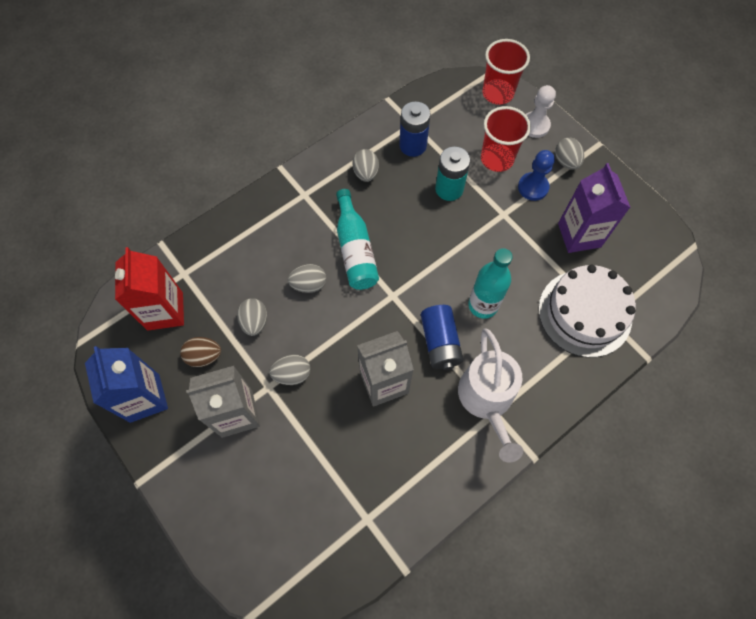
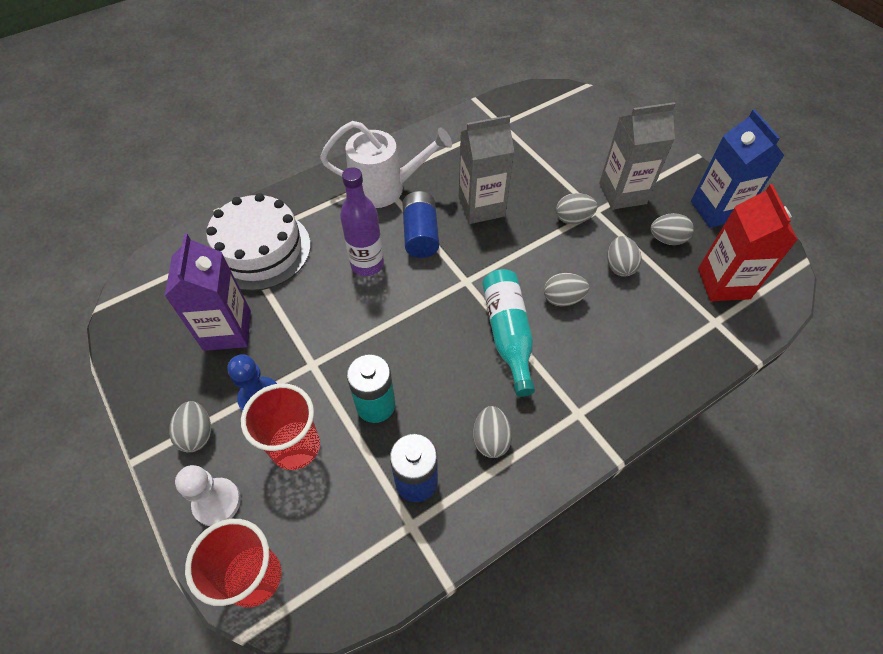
camera: 175 degrees left, 10 degrees down
(204, 356) = (666, 239): brown egg -> grey egg
(483, 305) = (367, 264): turquoise bottle -> purple bottle
(487, 399) = (384, 188): white watering can -> white watering can turned 90 degrees clockwise

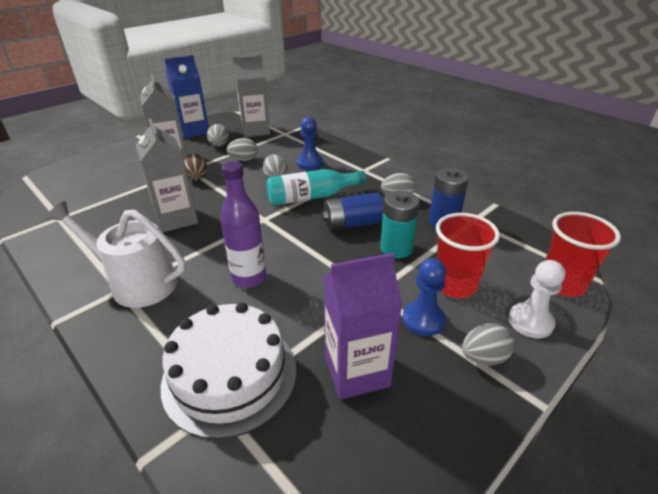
camera: 100 degrees left, 20 degrees down
(384, 188) = (137, 283): white watering can -> white watering can turned 60 degrees counterclockwise
(420, 234) = (209, 249): blue battery -> blue battery (352, 224)
(573, 219) = (197, 177): grey egg -> brown egg
(604, 344) = (310, 163): none -> blue pawn
(723, 283) = (255, 131): red carton -> grey carton

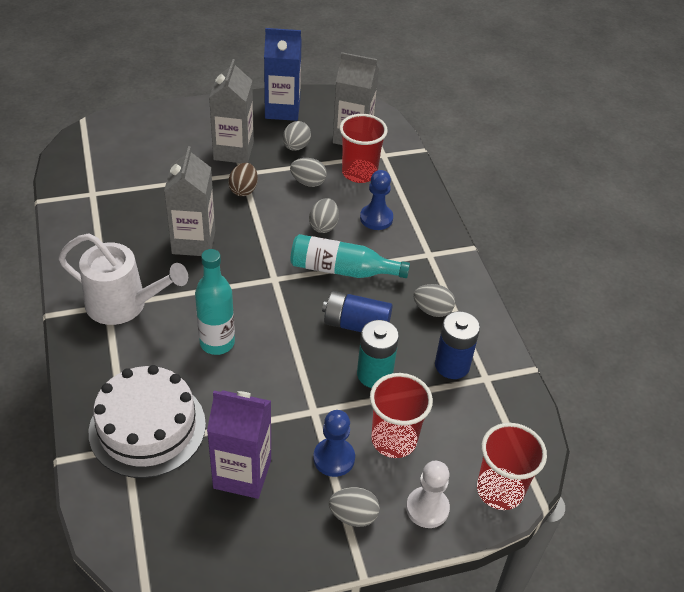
camera: 25 degrees right, 10 degrees up
(137, 283) = (123, 304): white watering can -> white watering can turned 150 degrees clockwise
(249, 277) = (217, 343): purple bottle -> turquoise bottle
(276, 145) = (359, 173): none -> red cup

